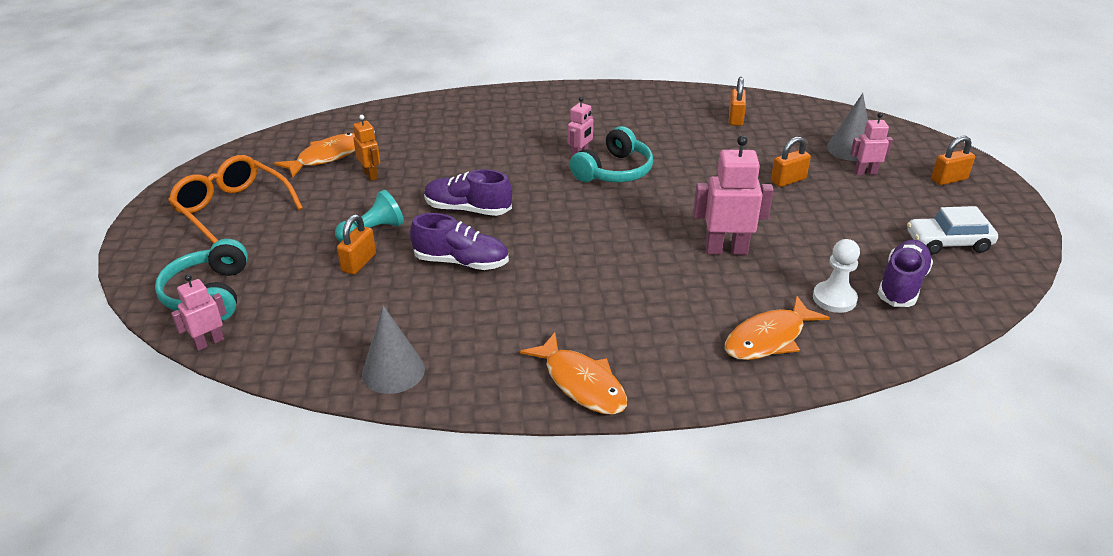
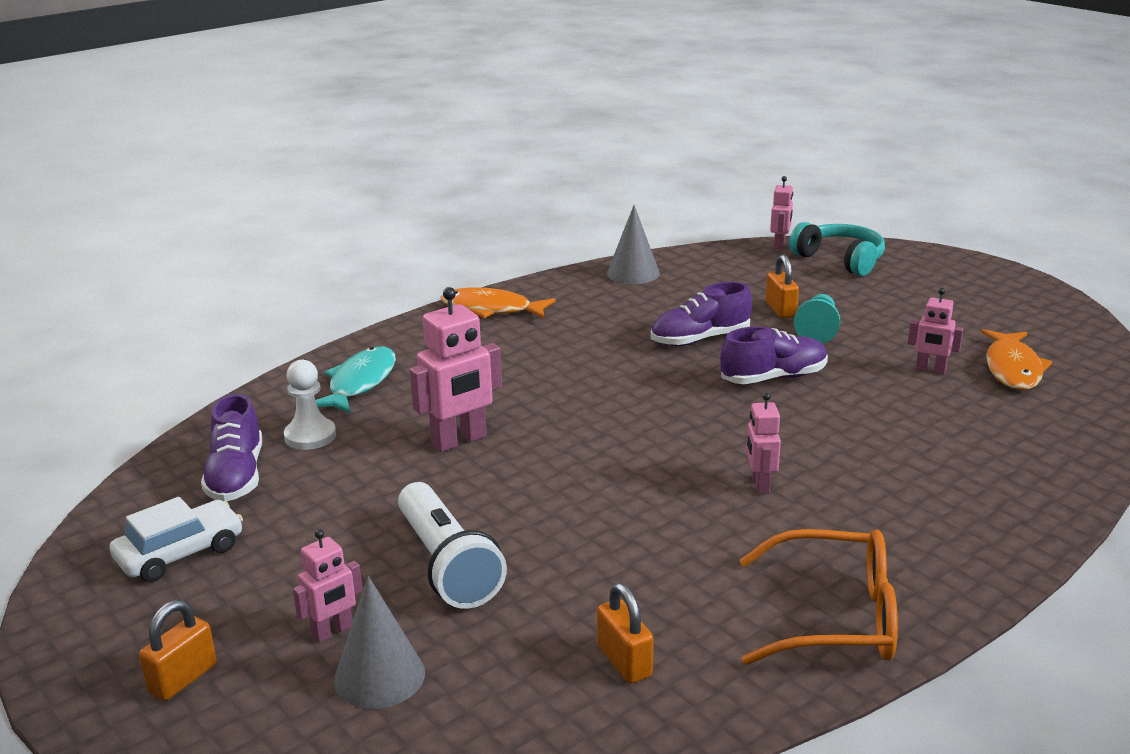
camera: 145 degrees right, 10 degrees down
(232, 209) = (968, 302): orange glasses -> orange glasses (836, 617)
(370, 175) = (930, 370): orange robot -> pink robot
(614, 171) = (689, 481): turquoise headphones -> none
(769, 338) = (360, 383): orange fish -> turquoise fish
(788, 180) = (447, 565): orange padlock -> white flashlight

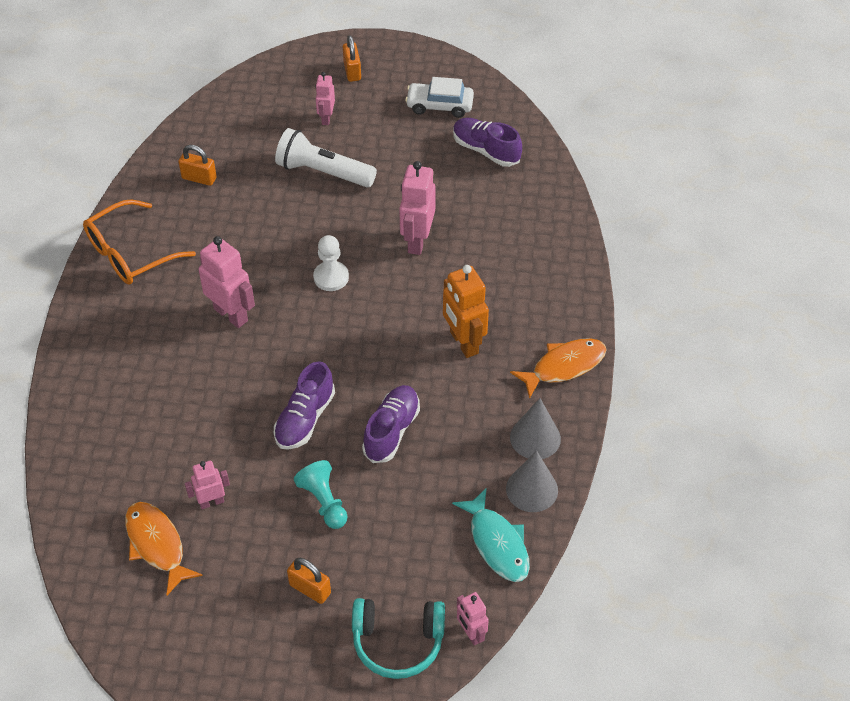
camera: 135 degrees right, 25 degrees up
(180, 553) = (439, 105): white car -> white car turned 90 degrees clockwise
(310, 436) = (494, 193): white pawn -> white pawn (331, 277)
(360, 383) = (532, 244): turquoise fish -> turquoise fish (497, 543)
(379, 676) = (284, 115): grey cone -> grey cone (535, 438)
(548, 356) = (463, 343): none -> orange robot
(759, 484) = (231, 314): pink robot -> pink robot, size x1.71
(780, 310) = (374, 514): orange padlock -> orange padlock (310, 589)

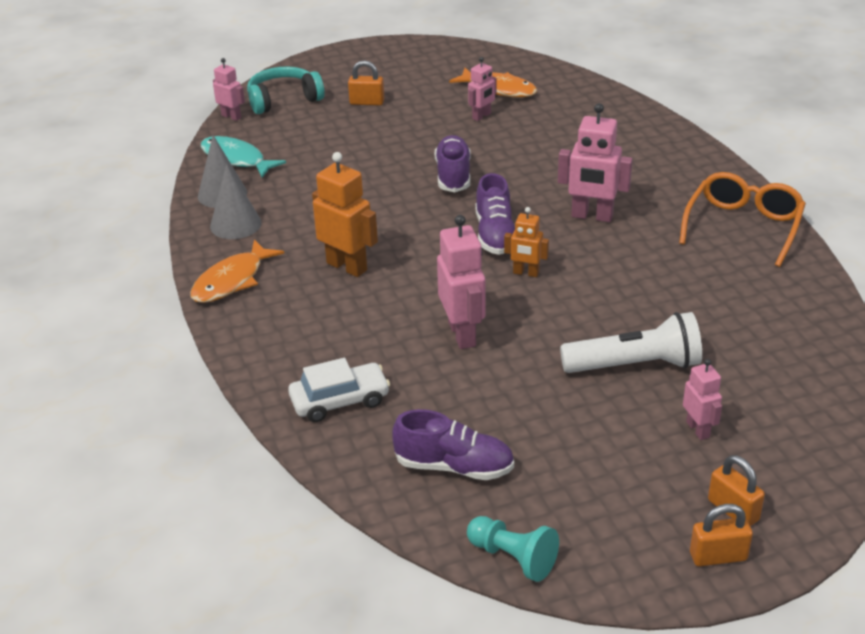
camera: 155 degrees right, 15 degrees down
(199, 178) = (764, 310): orange padlock -> orange padlock (718, 556)
(324, 502) = (394, 140): turquoise pawn -> turquoise pawn (513, 558)
(331, 277) = (526, 273): white pawn -> orange robot
(391, 431) = (371, 191): purple shoe -> purple shoe (495, 235)
(439, 105) = (565, 507): white car -> white car (340, 401)

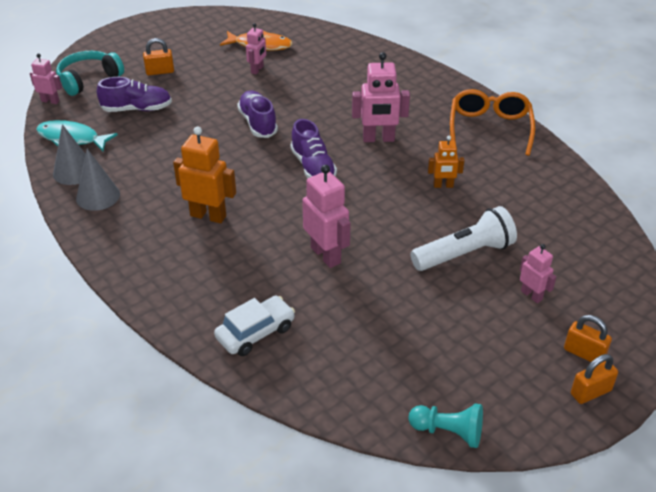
camera: 20 degrees left, 5 degrees up
(232, 281) = (117, 246): orange fish -> none
(454, 466) = (370, 367): purple shoe -> purple shoe (137, 109)
(526, 273) = (351, 194): orange robot -> orange robot (443, 185)

